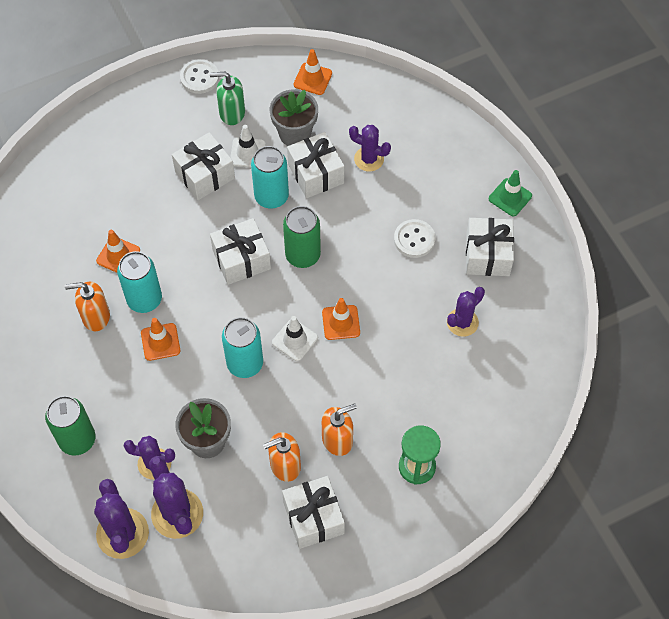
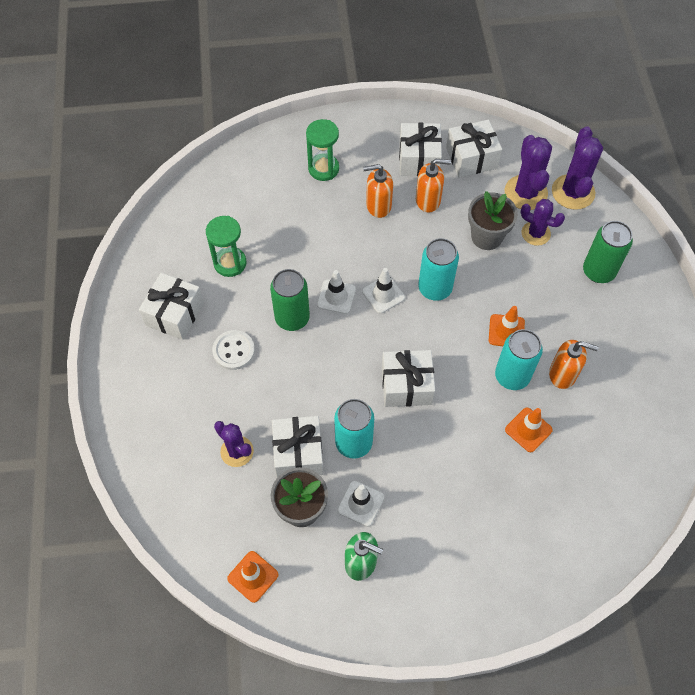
camera: 160 degrees left, 0 degrees up
(199, 77) = (383, 627): white button -> none
(205, 175) = (415, 492): white gift -> white gift (471, 158)
(303, 255) = (346, 370): green can -> green can (292, 318)
(341, 322) = (336, 296): orange traffic cone -> white traffic cone
(462, 322) = (230, 263): purple cactus -> green hourglass
(510, 197) = (121, 362): green traffic cone -> none

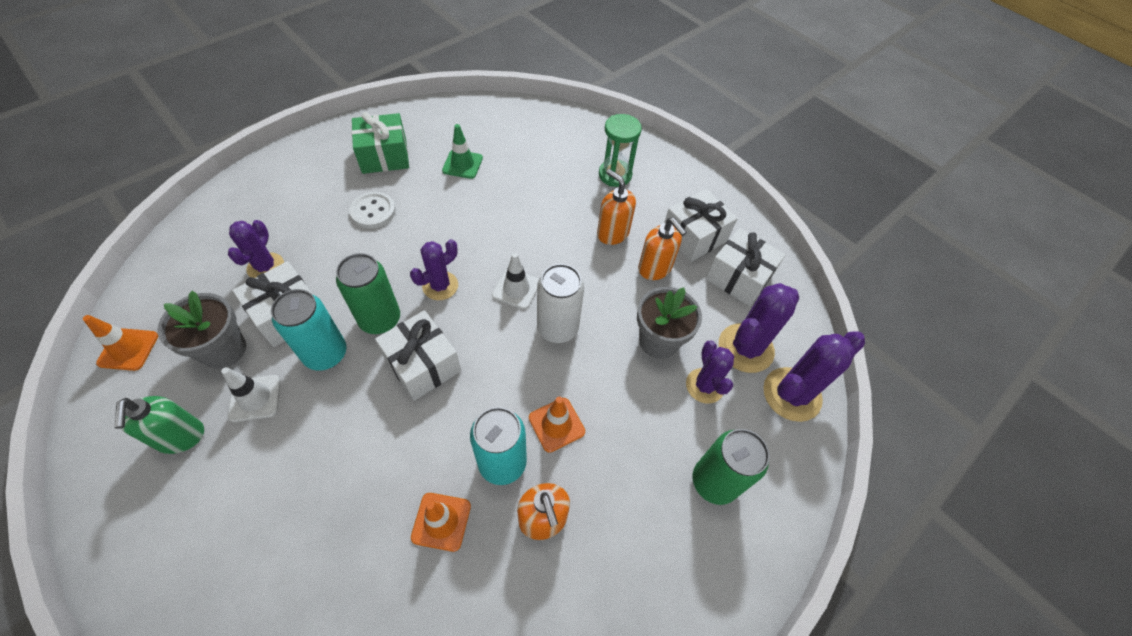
camera: 50 degrees right, 5 degrees down
(174, 314) = (384, 156): white gift -> green gift
(230, 263) = (462, 164): green hourglass -> green traffic cone
(292, 318) = (437, 234): green can -> green can (380, 319)
(336, 296) = (485, 254): white traffic cone -> none
(345, 341) = (440, 286): none -> purple cactus
(435, 288) = (557, 328): turquoise can -> white can

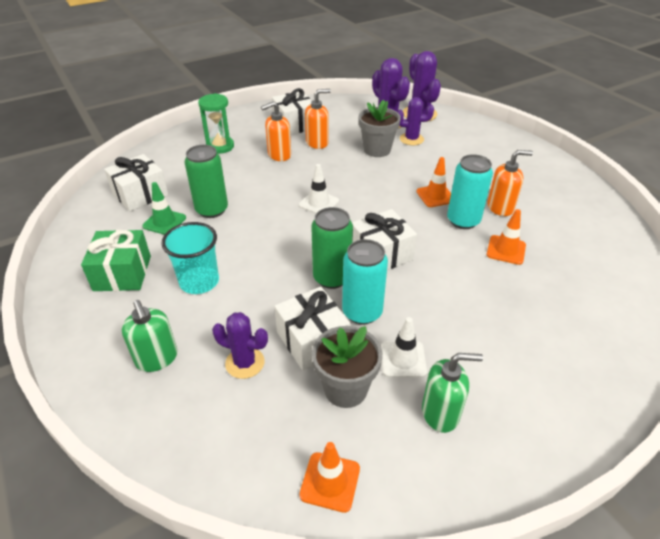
camera: 75 degrees left, 15 degrees down
(277, 206) = (157, 358): none -> green soap dispenser
(373, 211) = (199, 282): white button -> turquoise cup
(440, 286) = (304, 242): purple cactus -> none
(557, 328) = (359, 188): white can -> none
(714, 482) = (473, 146): green can -> green can (212, 210)
(738, 278) = (334, 115): white gift -> white gift (140, 194)

